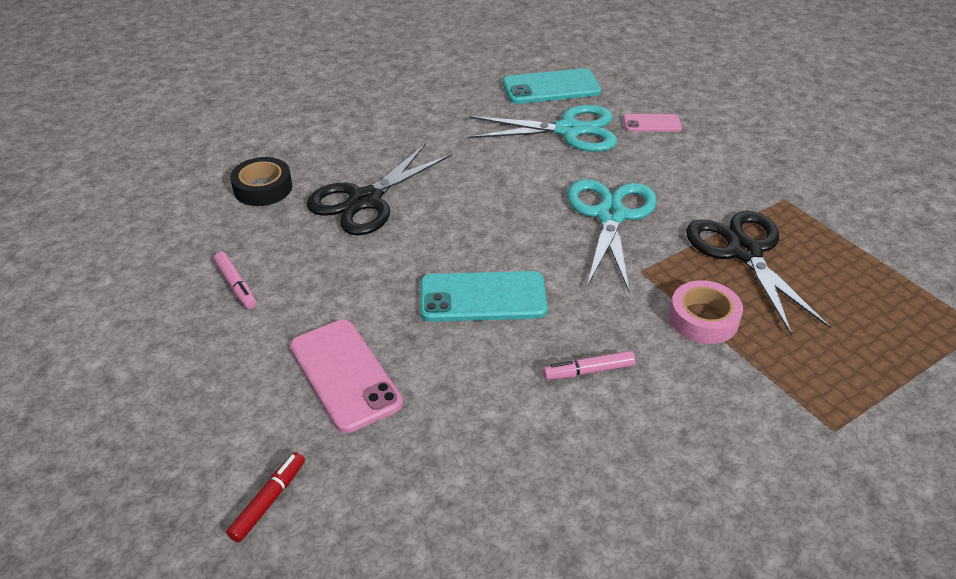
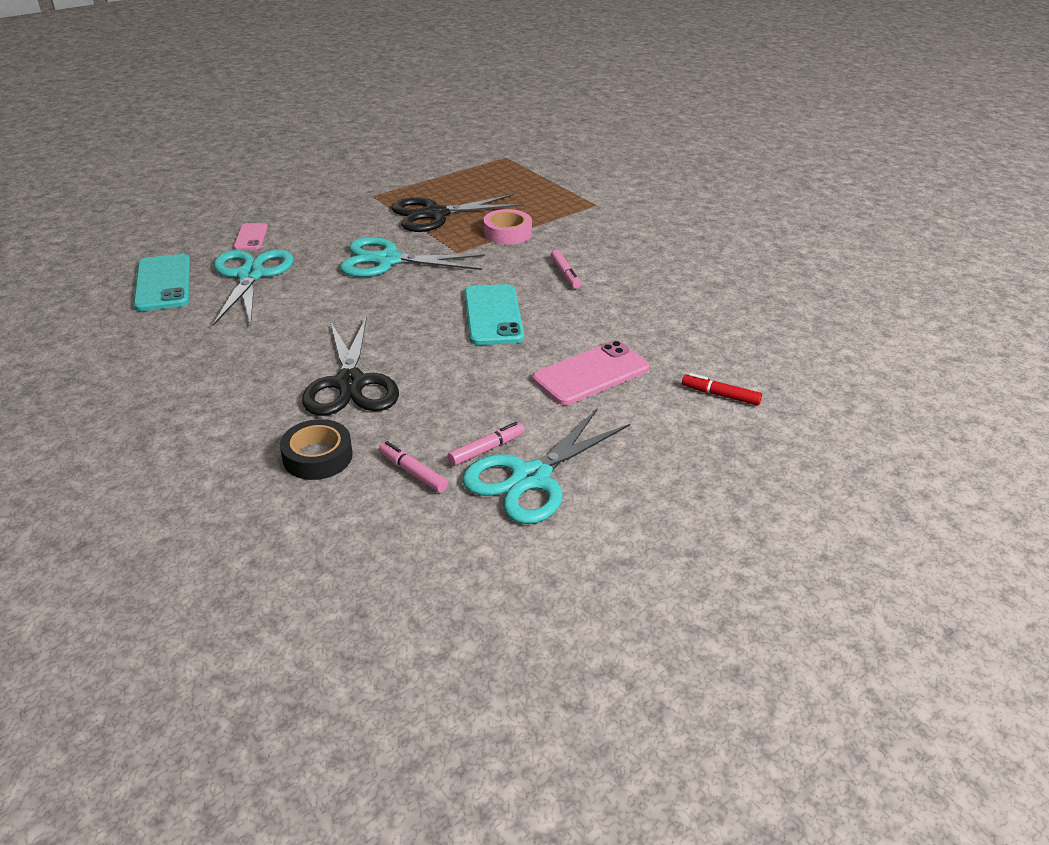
camera: 95 degrees left, 5 degrees down
(182, 313) = (531, 478): none -> turquoise scissors
(221, 240) = (412, 472): none -> pink marker
(365, 200) = (351, 383): black scissors -> black scissors turned 45 degrees clockwise

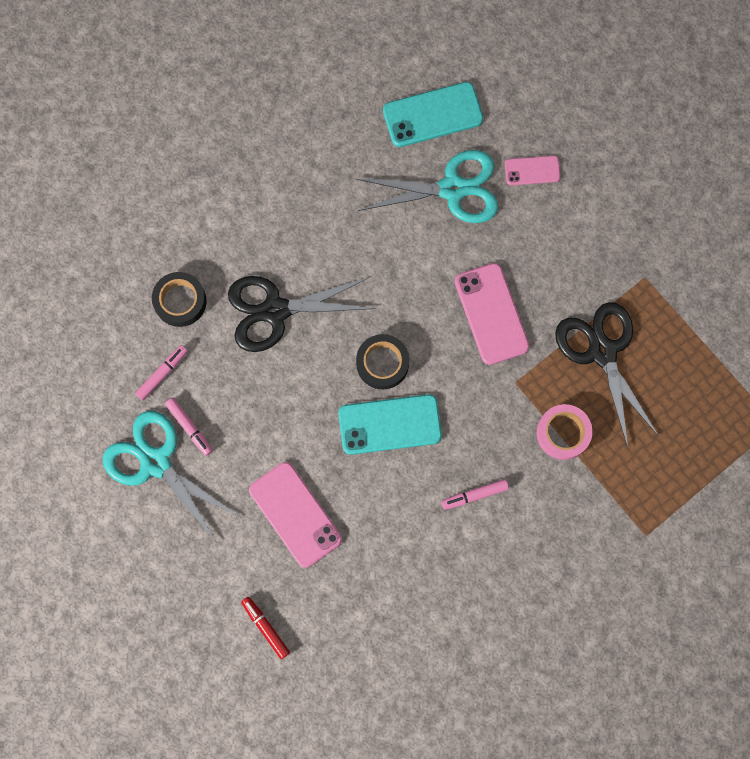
camera: 90 degrees right, 40 degrees up
(388, 260) = (491, 314): turquoise scissors -> pink phone
(427, 318) = (382, 363): none -> black tape
(720, 395) = (265, 627): red marker -> red marker turned 60 degrees counterclockwise

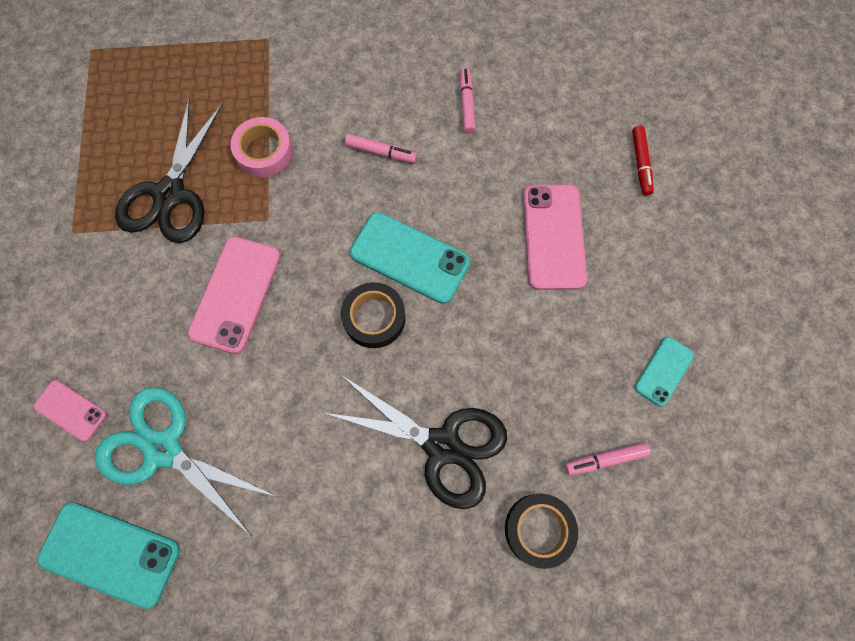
camera: 145 degrees left, 5 degrees down
(156, 463) = (663, 371): turquoise scissors -> turquoise phone
(190, 427) = (608, 383): pink marker -> pink marker (466, 104)

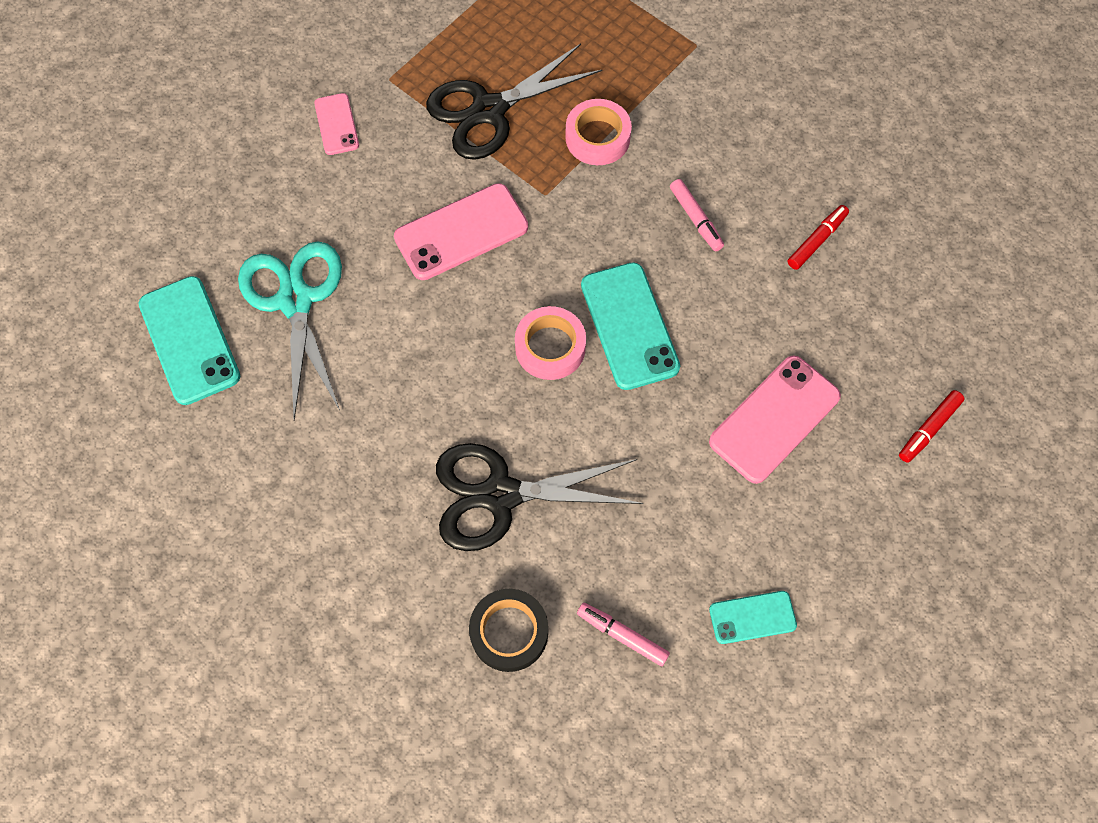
camera: 45 degrees right, 5 degrees down
(70, 410) = (261, 212): pink phone -> pink phone (336, 124)
(374, 318) = (550, 347): black tape -> pink tape
(442, 445) = (501, 495): black scissors -> black scissors turned 105 degrees clockwise
(466, 104) = (816, 240): pink marker -> red marker

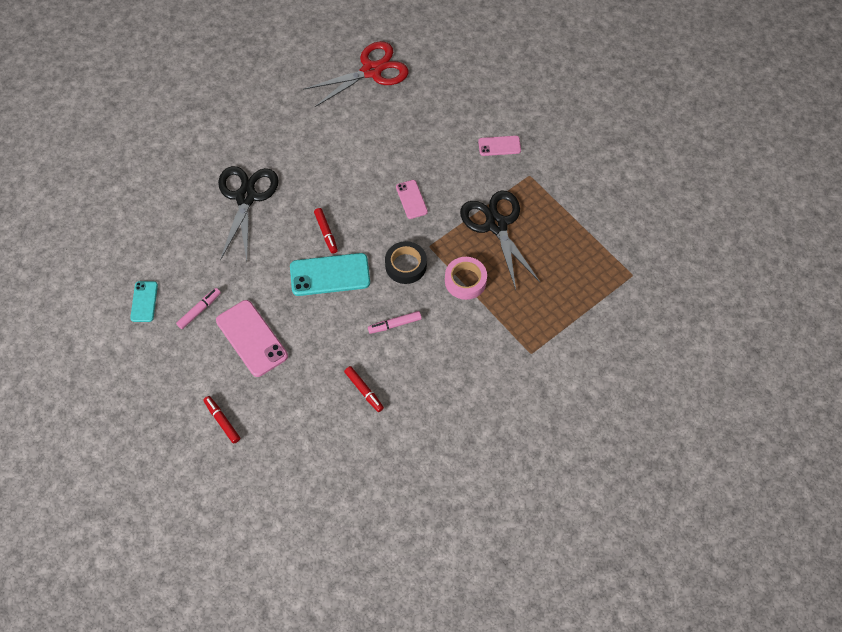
camera: 100 degrees right, 5 degrees down
(189, 340) = (371, 71): turquoise phone -> red scissors
(295, 301) = (384, 117): turquoise scissors -> none
(461, 232) = (411, 199): pink phone -> pink phone, size x0.57
(509, 632) = (173, 191): black tape -> black tape (406, 265)
(550, 347) = (326, 233): pink tape -> red marker
(622, 635) = (155, 240): pink marker -> pink marker (199, 310)

